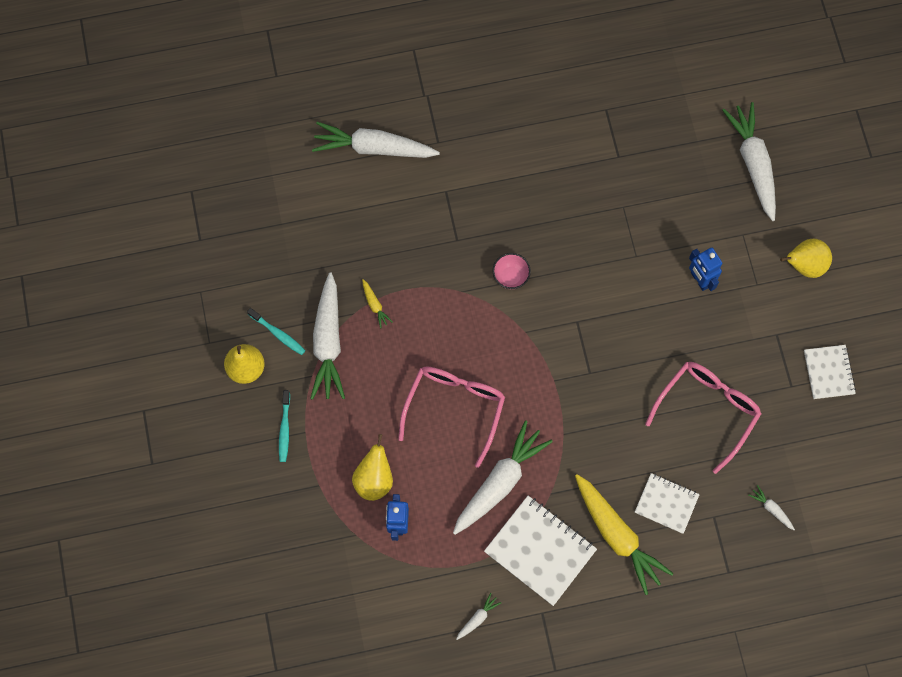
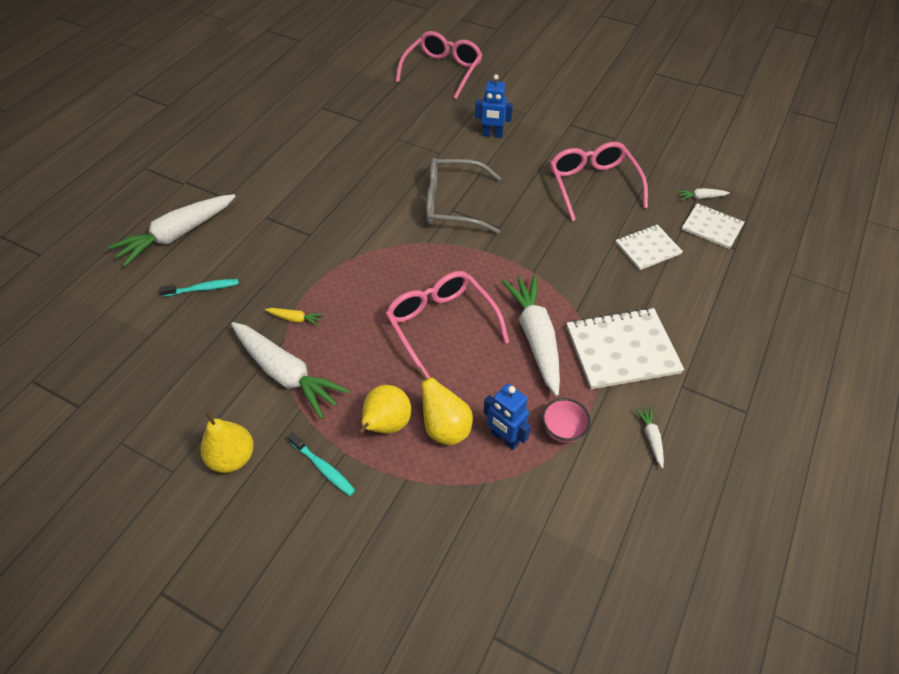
camera: 50 degrees left, 20 degrees down
(278, 334) = (233, 407): turquoise toothbrush -> turquoise toothbrush (203, 289)
(510, 277) = (375, 223): pink bowl -> pink bowl (563, 430)
(583, 317) = (452, 204): none -> grey glasses
(617, 535) = (649, 292): yellow carrot -> none
(753, 164) = (443, 71): white carrot -> pink glasses
(804, 265) = (535, 88): yellow pear -> yellow pear (386, 425)
(829, 372) = (622, 117): white notebook -> white notebook (712, 227)

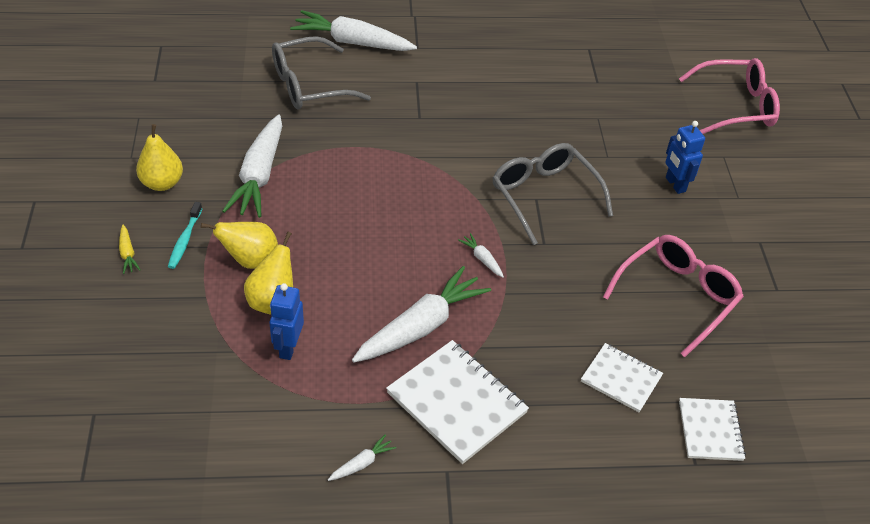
camera: 55 degrees right, 5 degrees down
(203, 289) = (309, 85): turquoise toothbrush -> grey glasses
(295, 319) = (319, 154): yellow carrot -> yellow carrot (127, 253)
(441, 325) = (384, 251): pink glasses -> none
(563, 430) = (324, 388): pink bowl -> none
(701, 197) = (752, 405): white carrot -> white carrot (482, 259)

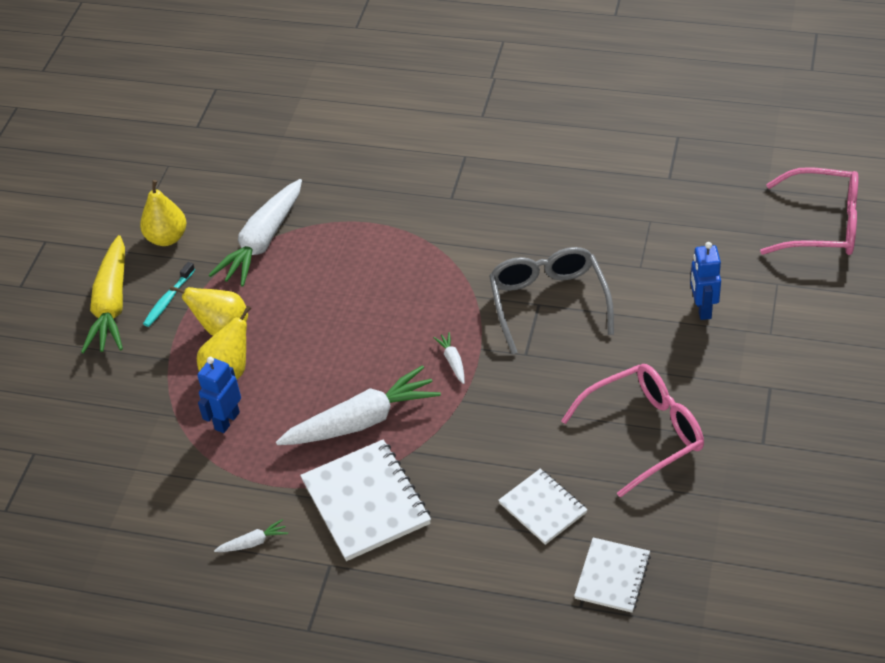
camera: 25 degrees right, 0 degrees up
(127, 253) = (112, 305): yellow carrot -> yellow carrot, size x2.40
(309, 85) = (349, 148): grey glasses -> none
(352, 42) = (414, 103): white carrot -> none

